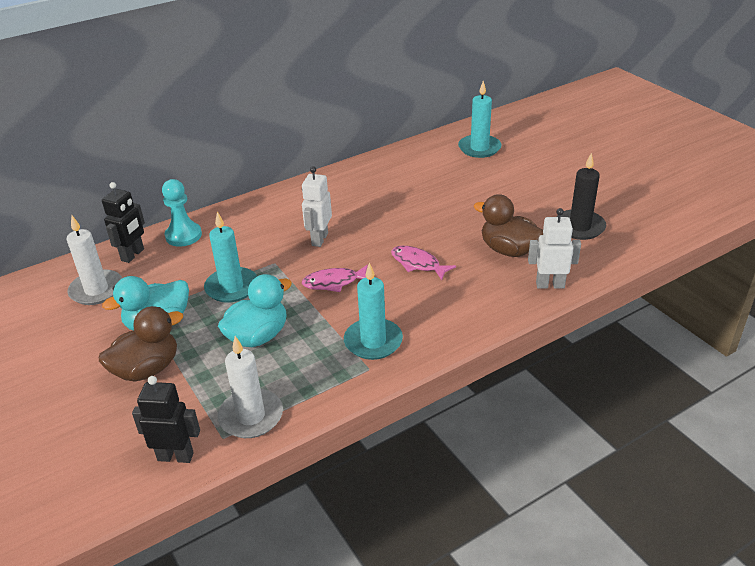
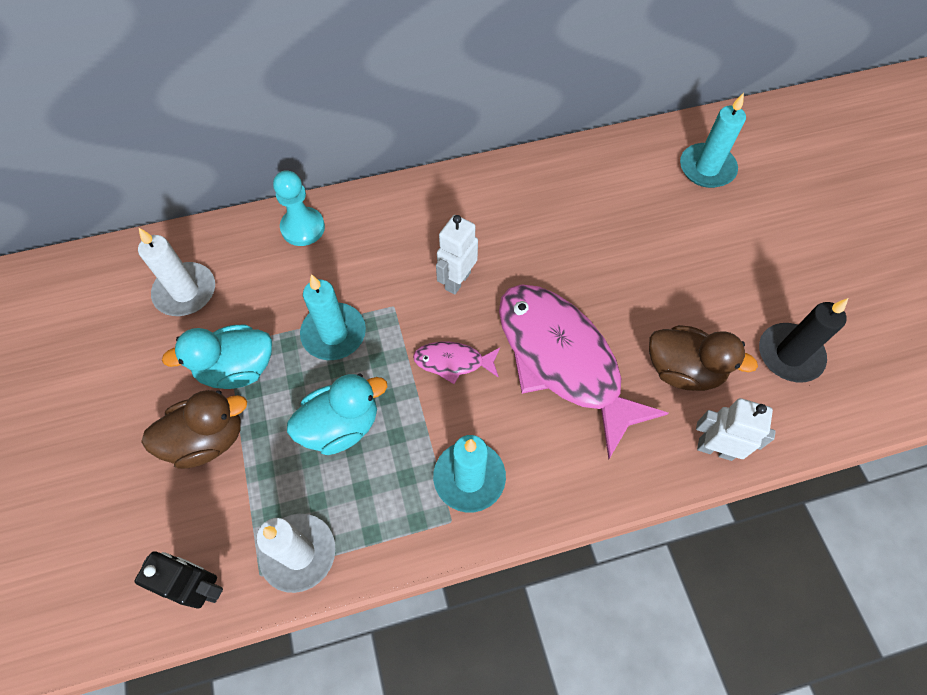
camera: 15 degrees right, 25 degrees up
(133, 255) = (239, 244): black robot -> none
(418, 264) = (562, 360): pink fish -> pink fish, size x2.28
(508, 250) = (683, 370): brown duck -> brown duck turned 150 degrees clockwise

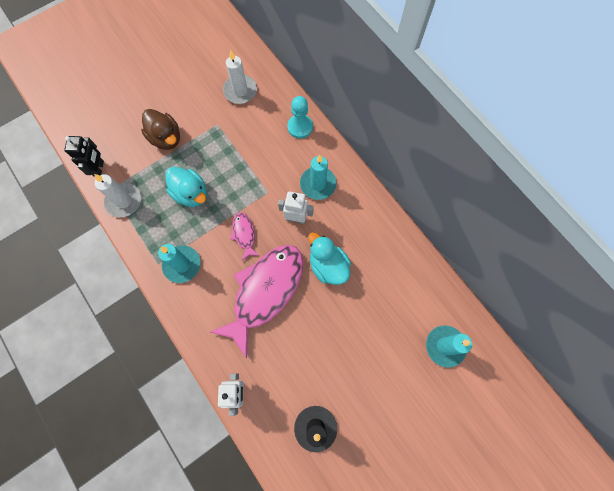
camera: 70 degrees right, 10 degrees up
(237, 369) = (206, 134): turquoise duck -> turquoise duck (328, 266)
(334, 333) = (240, 169): turquoise candle -> turquoise candle (318, 184)
(683, 370) = (282, 363): brown duck -> none

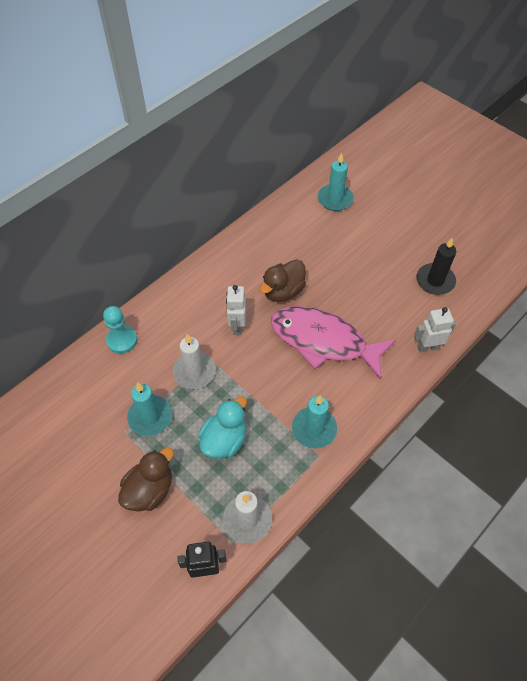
camera: 100 degrees left, 15 degrees down
(240, 91) = (72, 414): white candle -> white candle (194, 372)
(244, 234) = (264, 372): pink fish -> none
(318, 184) = (193, 312): turquoise candle -> turquoise candle (150, 417)
(328, 266) = (283, 291): turquoise duck -> brown duck

